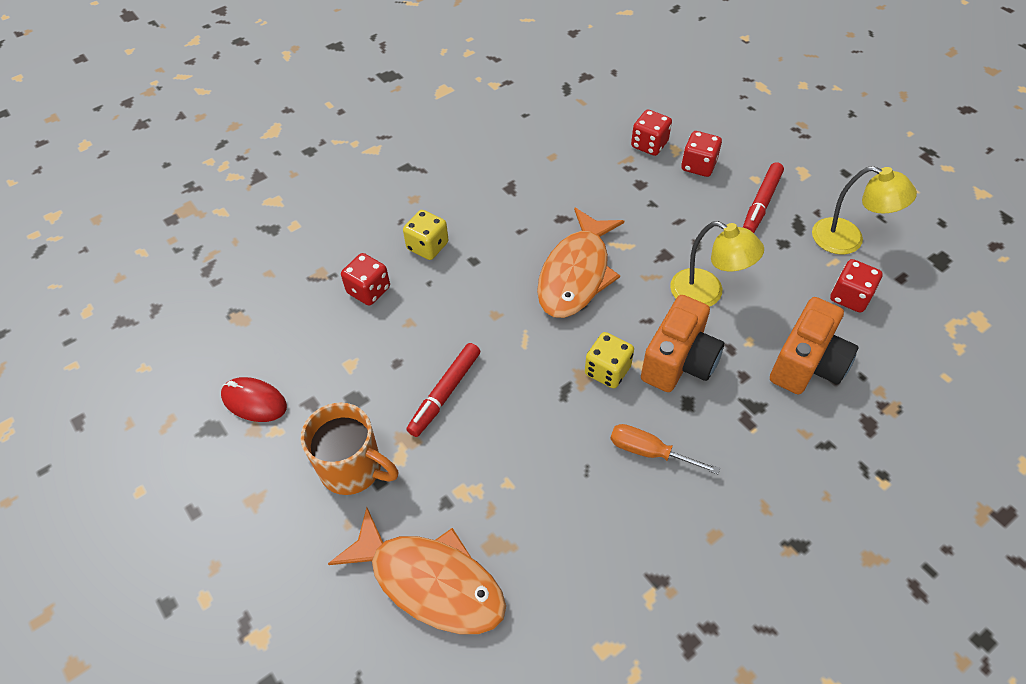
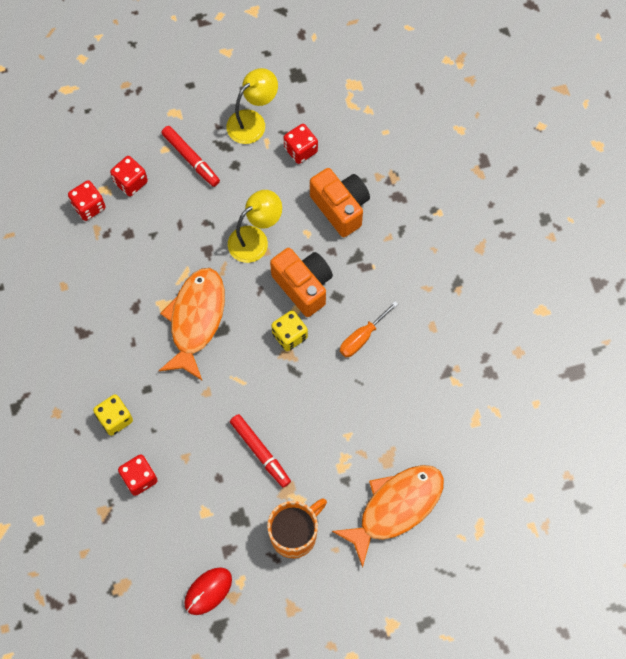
camera: 70 degrees left, 15 degrees up
(576, 274) = (196, 320): orange fish -> orange fish turned 120 degrees counterclockwise

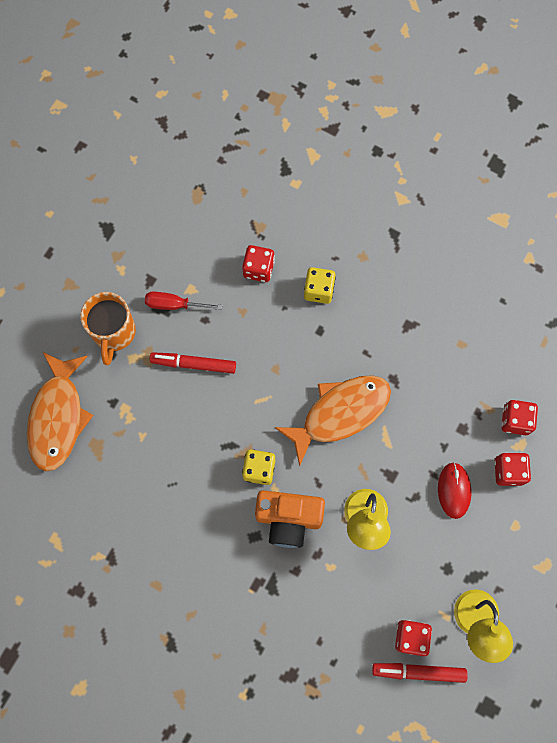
camera: 135 degrees right, 5 degrees up
(191, 159) = (486, 538): red marker -> red marker (418, 672)
(196, 320) = (340, 413): orange fish -> orange fish turned 90 degrees counterclockwise
(208, 591) = (137, 244): red mouse -> red mouse (454, 490)
(229, 512) = (174, 305): none -> red screwdriver
(340, 208) = (326, 617): orange camera -> none
(362, 337) = (203, 522): orange screwdriver -> none

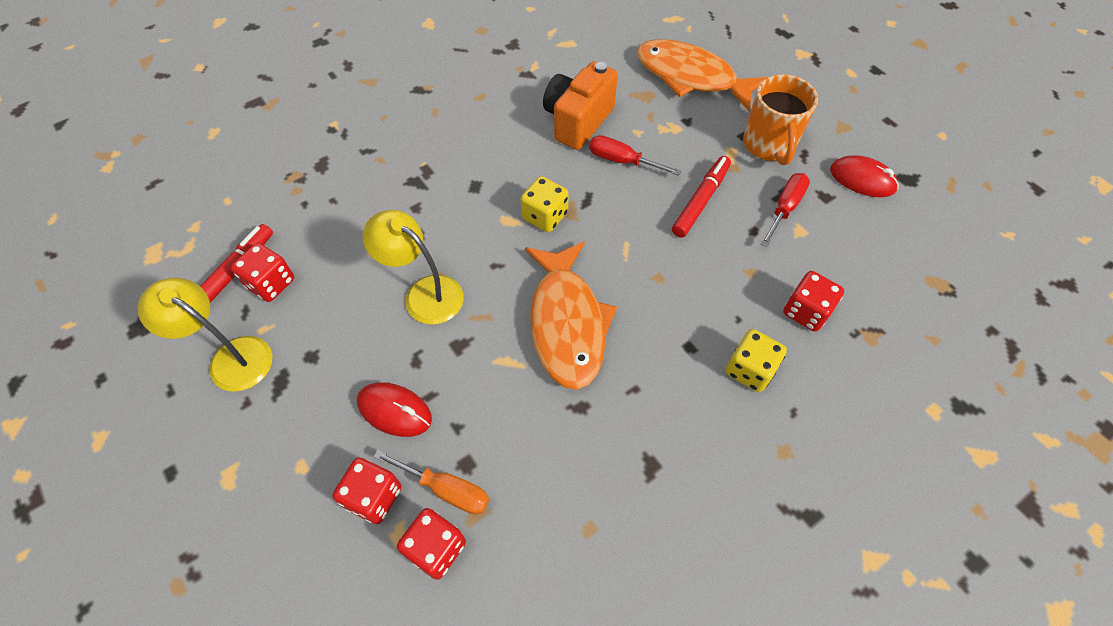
camera: 115 degrees right, 15 degrees down
(114, 333) = (769, 145): orange mug -> orange mug turned 120 degrees counterclockwise
(122, 259) = (862, 179): none -> red mouse
(179, 435) = (622, 161): none -> red screwdriver
(288, 519) = (474, 222): orange camera -> orange camera (578, 121)
(482, 433) = (446, 489): none -> orange screwdriver

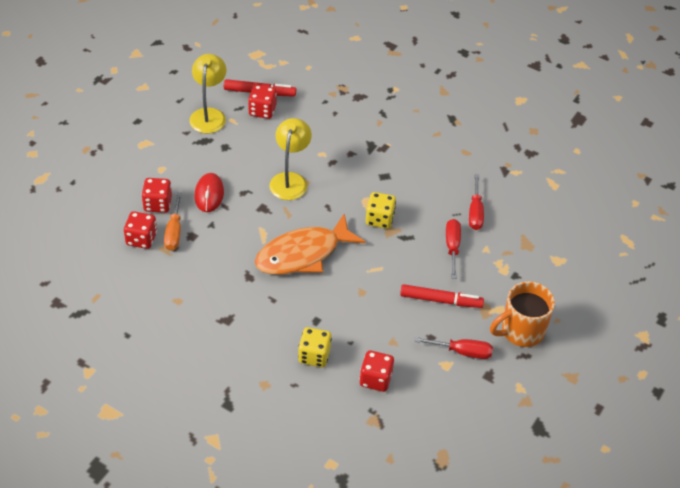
camera: 65 degrees right, 10 degrees down
(578, 121) = (475, 212): orange camera -> red screwdriver
(691, 77) = (565, 267): orange fish -> none
(862, 179) = (520, 397): red mouse -> none

